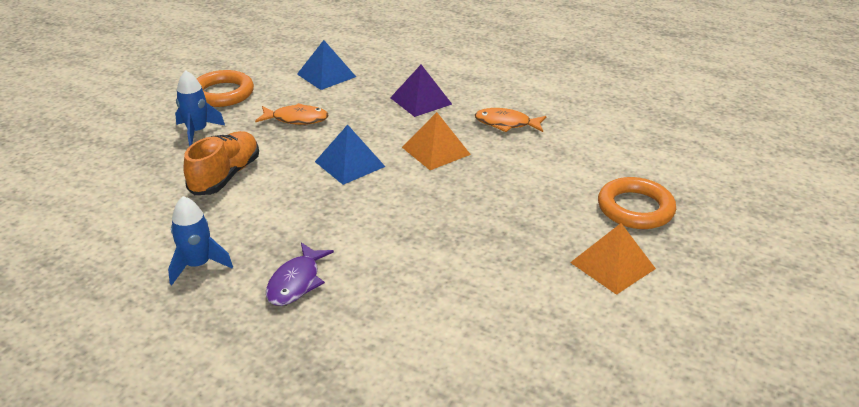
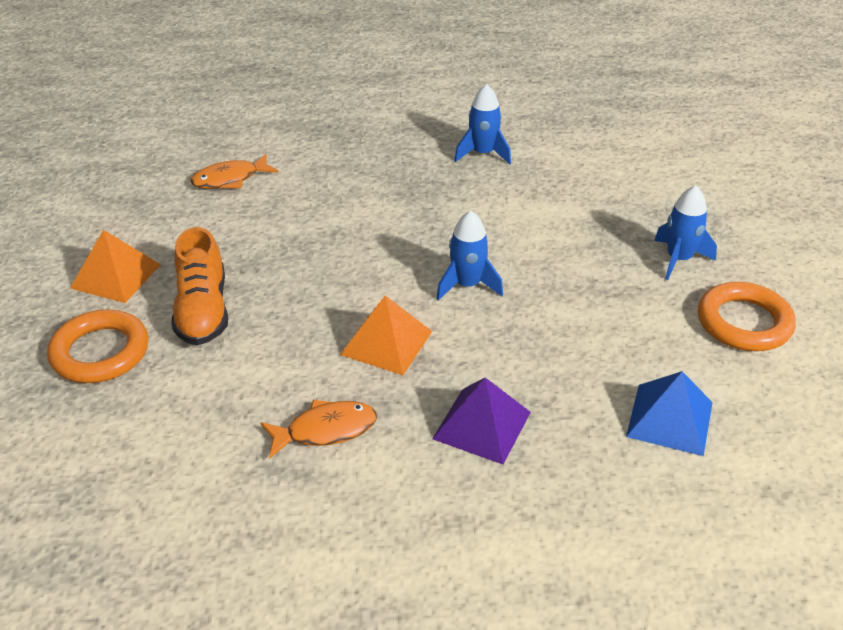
camera: 150 degrees right, 5 degrees up
(225, 176) = (571, 225): orange shoe -> orange shoe (203, 311)
(296, 119) = (600, 321): orange fish -> orange fish (230, 179)
(296, 282) = (392, 169): purple fish -> none
(349, 164) = (467, 285): blue pyramid -> blue rocket

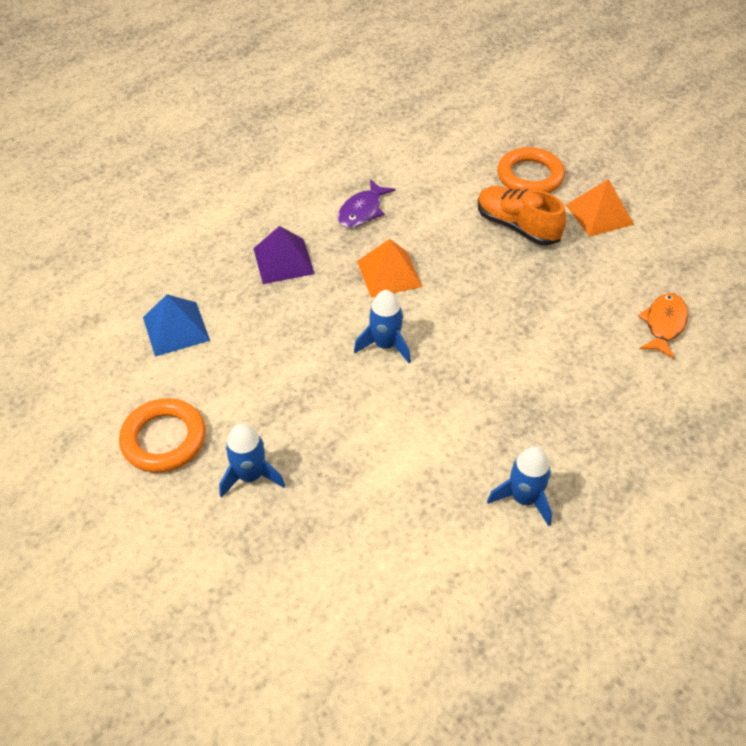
camera: 140 degrees right, 10 degrees up
(326, 430) = (362, 211): orange fish -> purple fish

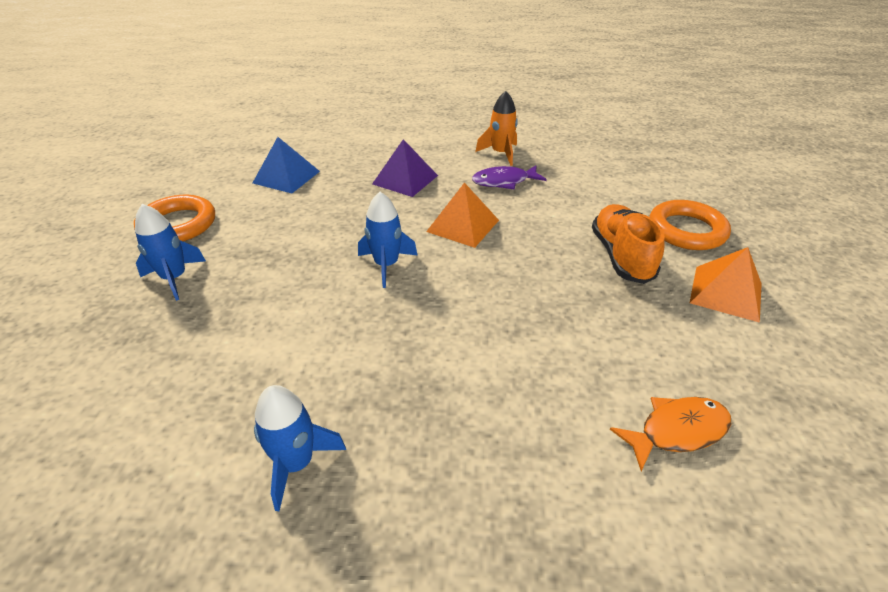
camera: 45 degrees right, 10 degrees down
(321, 182) = (500, 154): none -> orange rocket

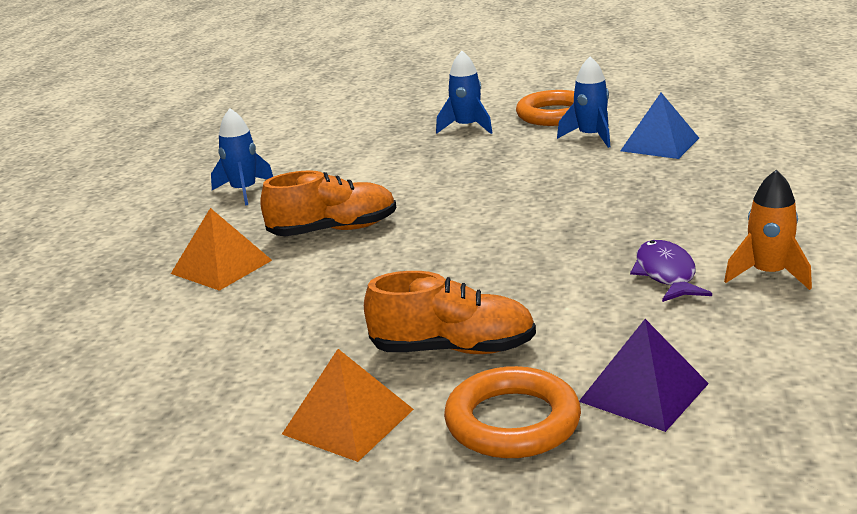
camera: 100 degrees right, 15 degrees down
(386, 265) = (466, 206): blue rocket -> blue rocket (591, 137)
(405, 179) = (662, 207): purple pyramid -> purple pyramid (643, 392)
(430, 348) = (333, 230): none -> orange shoe
(463, 225) = (542, 244): orange pyramid -> orange pyramid (221, 267)
(677, 431) = (171, 340): orange fish -> none

